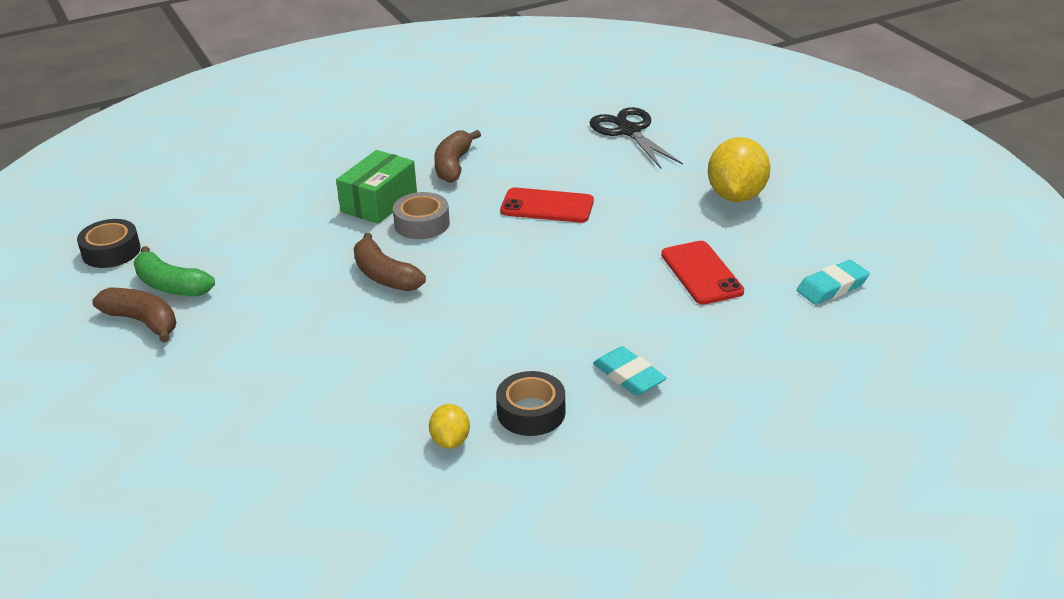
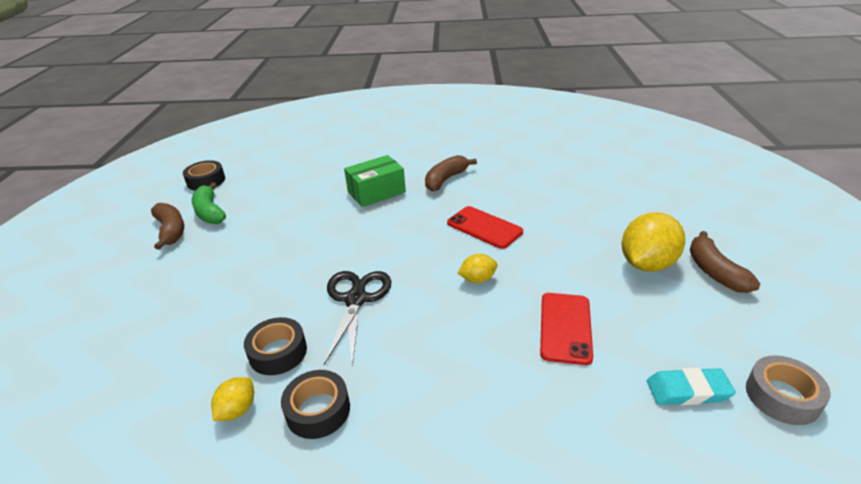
camera: 30 degrees right, 0 degrees up
(385, 276) = (330, 246): brown banana -> brown banana (714, 271)
(422, 224) = (388, 215): grey tape -> grey tape (782, 396)
(438, 386) = (278, 352): none -> black tape
(584, 258) = (477, 279): none -> yellow lemon
(628, 131) = (592, 186): black scissors -> black scissors (356, 299)
(629, 376) = (424, 409): turquoise eraser -> none

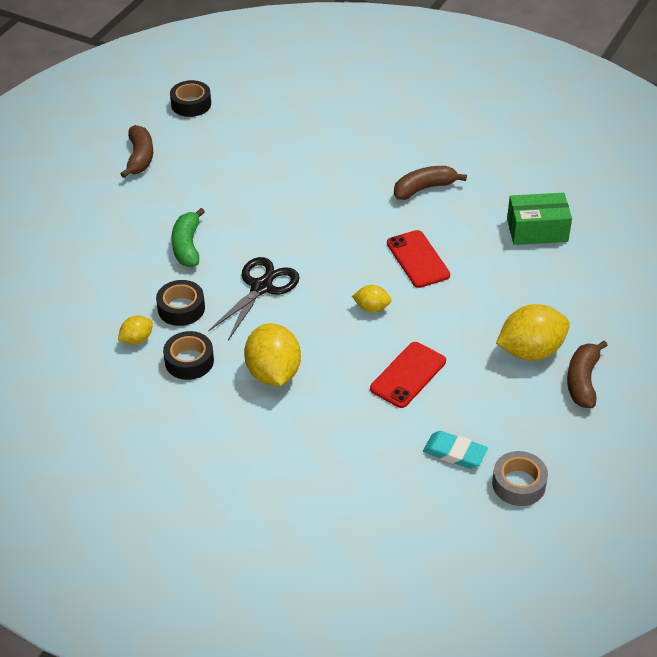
camera: 25 degrees right, 10 degrees up
(210, 212) = (181, 147): green banana -> green banana (187, 246)
(376, 192) = (345, 179): green box -> green box (537, 230)
(427, 383) = (273, 373): none -> yellow lemon

